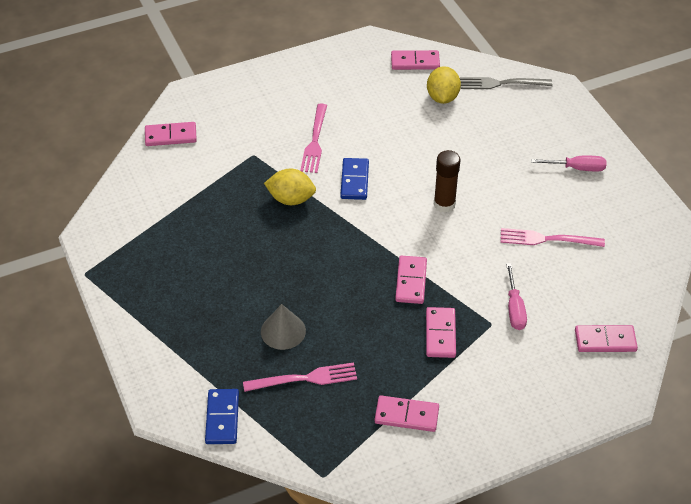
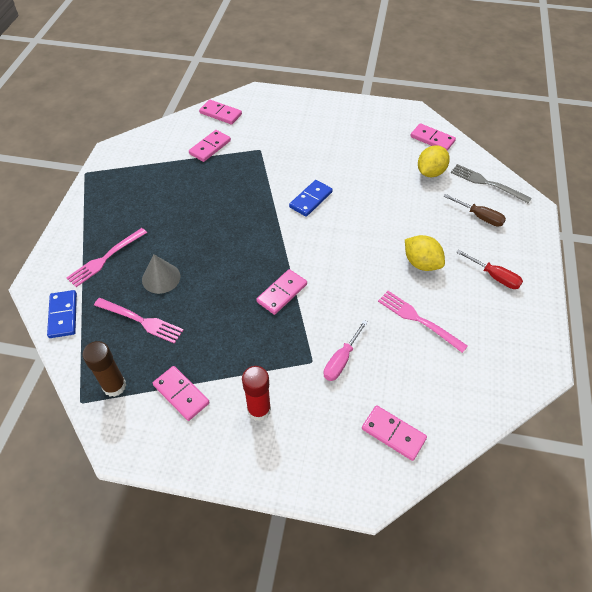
camera: 35 degrees right, 5 degrees up
(222, 418) = (63, 315): blue domino -> blue domino turned 45 degrees counterclockwise
(291, 199) = (255, 190): yellow lemon -> yellow lemon (421, 263)
(315, 141) = (309, 160): pink fork -> pink fork (105, 259)
(440, 334) = (265, 346): pink domino -> pink domino (210, 147)
(444, 204) = (360, 249): brown glue stick -> brown glue stick (114, 386)
(484, 387) = (259, 410): none -> red glue stick
(521, 119) = (479, 217): none -> brown screwdriver
(577, 168) = (494, 276): pink screwdriver -> red screwdriver

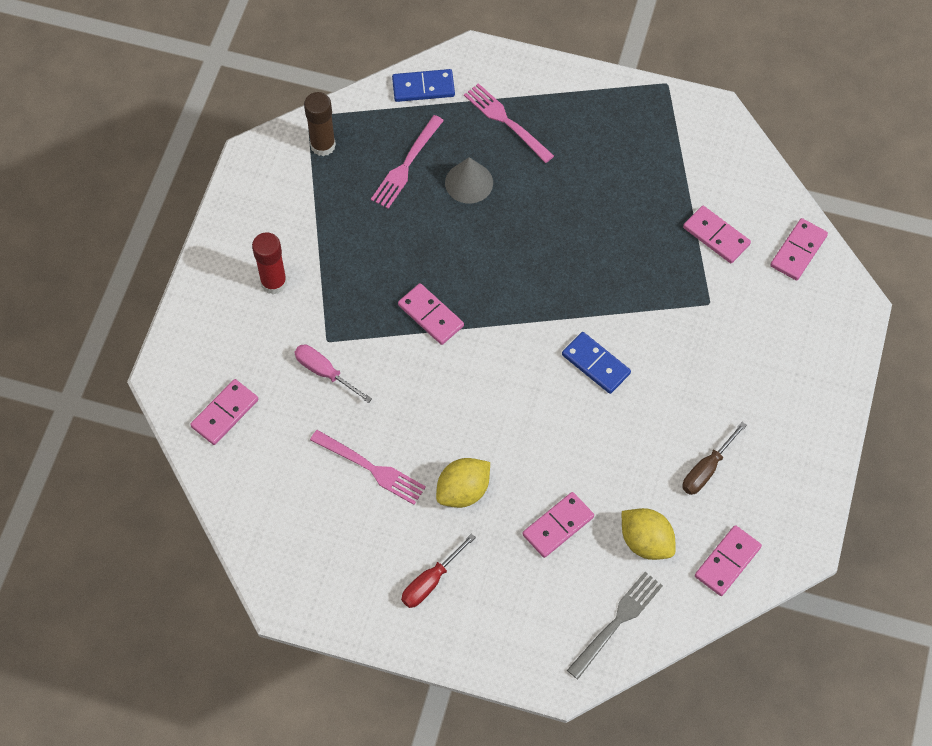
camera: 95 degrees right, 10 degrees up
(181, 394) = (304, 208): pink domino -> pink domino (558, 526)
(418, 319) = (371, 468): pink fork -> pink fork turned 75 degrees clockwise
(479, 217) = (545, 591): brown screwdriver -> brown screwdriver (706, 469)

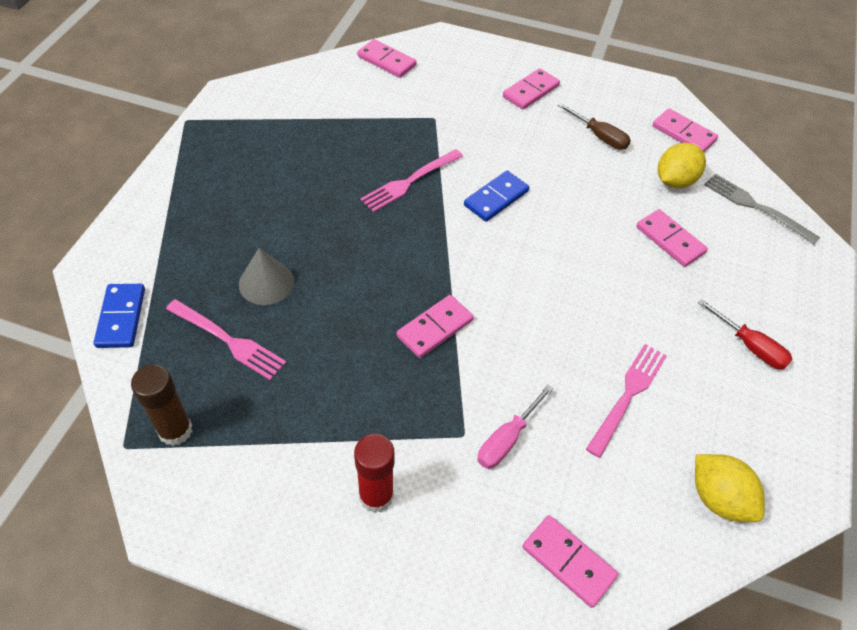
camera: 90 degrees left, 10 degrees down
(463, 491) = (644, 312): yellow lemon -> yellow lemon (718, 498)
(505, 121) = (193, 245): pink fork -> pink fork (409, 182)
(716, 236) = (364, 106): pink domino -> pink domino (530, 91)

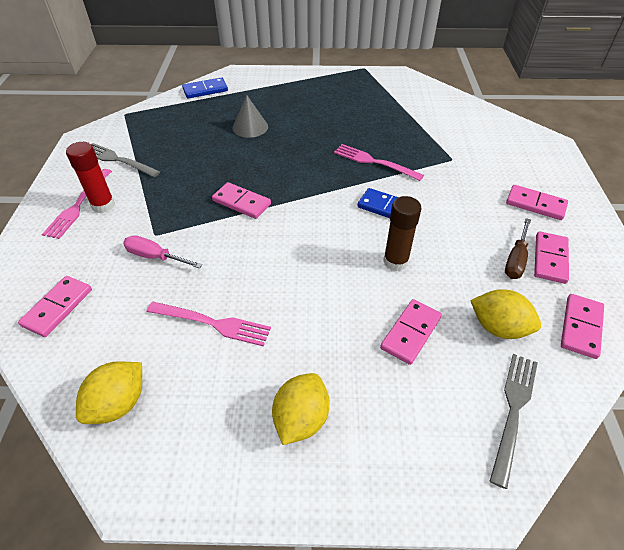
camera: 75 degrees right, 5 degrees down
(175, 430) = (137, 125): brown glue stick -> brown glue stick (395, 262)
(229, 341) = (201, 126): pink fork -> pink fork (78, 205)
(265, 468) = (117, 160): none -> grey fork
(386, 61) = (494, 124): pink domino -> pink domino (550, 259)
(750, 346) = (301, 419): red screwdriver -> yellow lemon

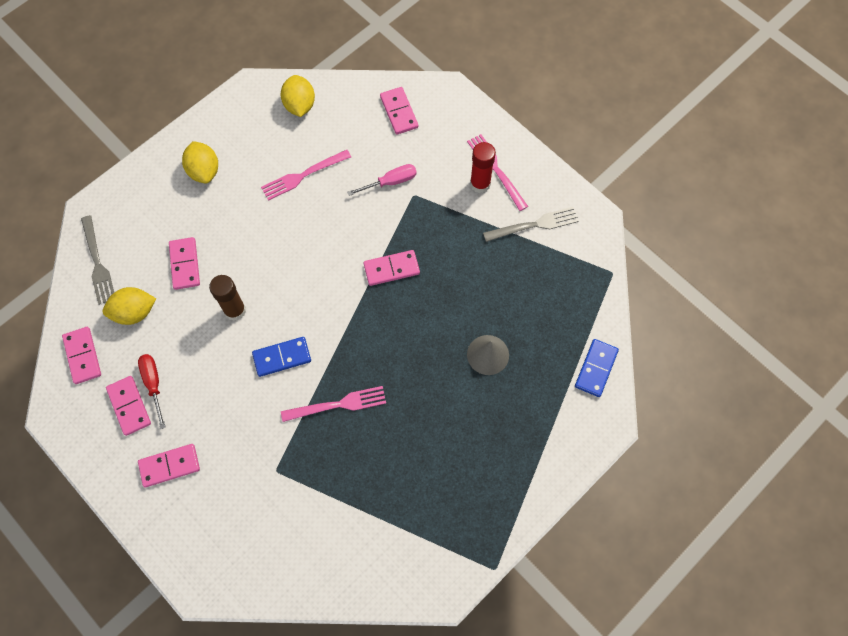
camera: 135 degrees right, 20 degrees up
(515, 259) = (153, 384): brown screwdriver -> red screwdriver

